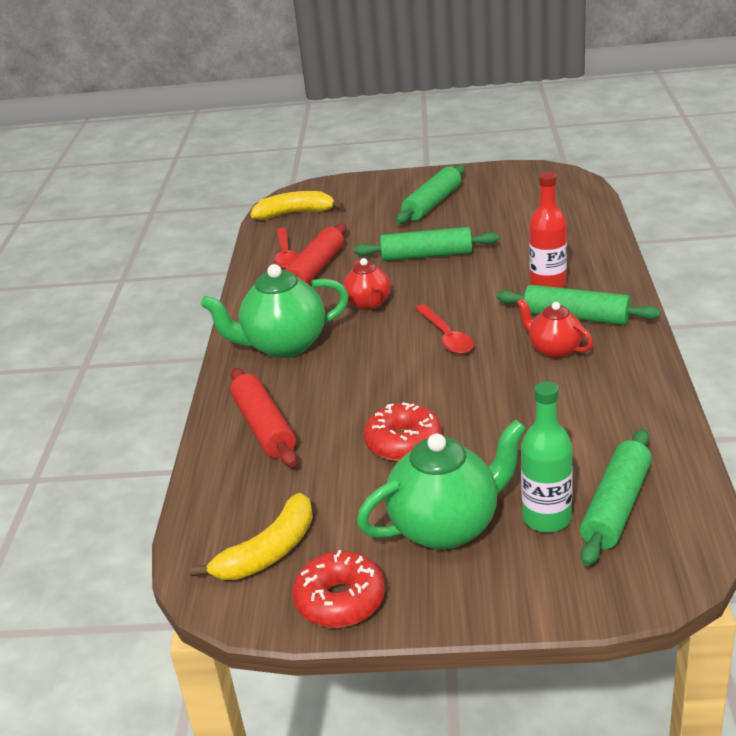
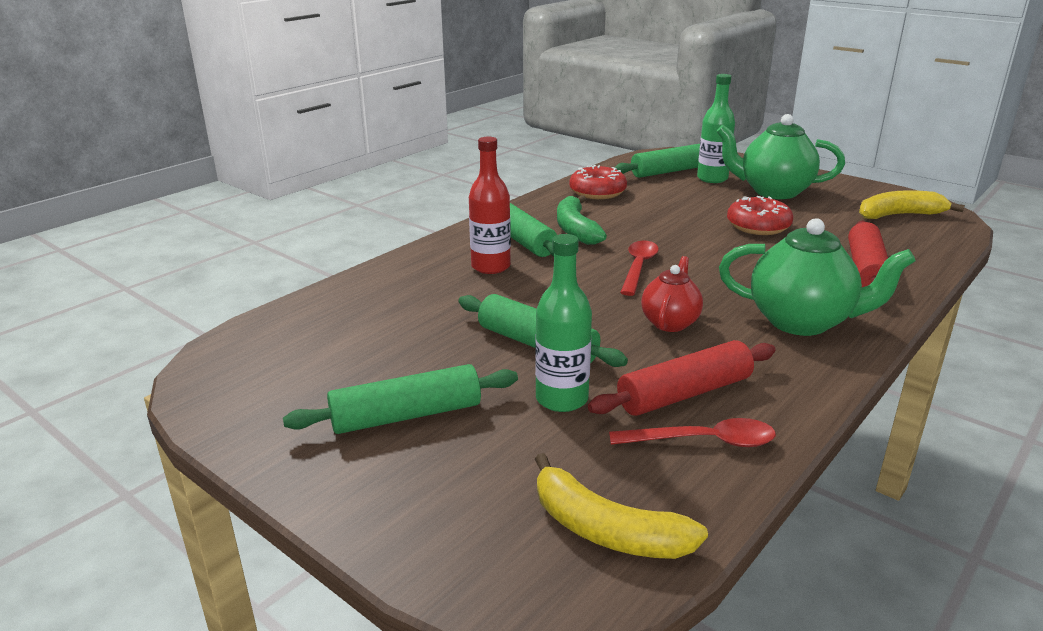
camera: 145 degrees left, 5 degrees down
(285, 254) = (703, 441): red spoon -> red spoon turned 60 degrees clockwise
(340, 600) = (863, 190): red donut -> red donut (597, 192)
(373, 240) = (561, 399): none -> green bottle
(554, 350) = (575, 229): red teapot -> green banana

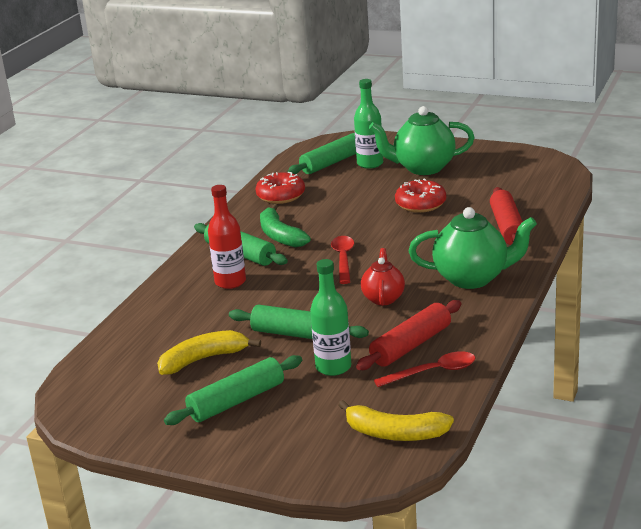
camera: 15 degrees left, 0 degrees up
(899, 215) = (523, 172): yellow banana -> yellow banana (203, 359)

